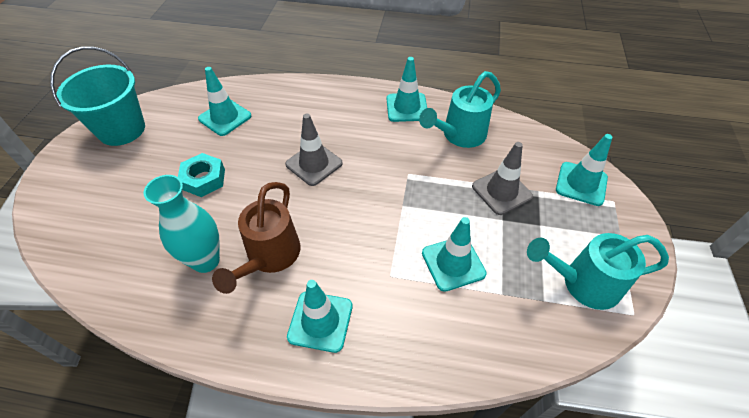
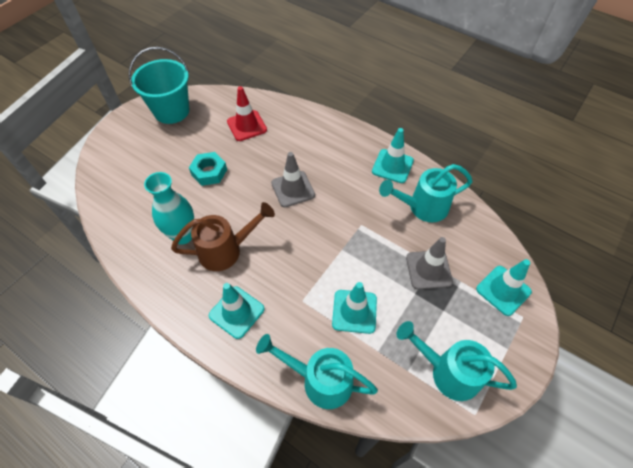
camera: 25 degrees right, 5 degrees up
(225, 117) = (247, 126): turquoise traffic cone -> red traffic cone
(270, 257) = (226, 250): brown watering can -> brown watering can turned 150 degrees counterclockwise
(460, 354) = (320, 380): none -> turquoise watering can

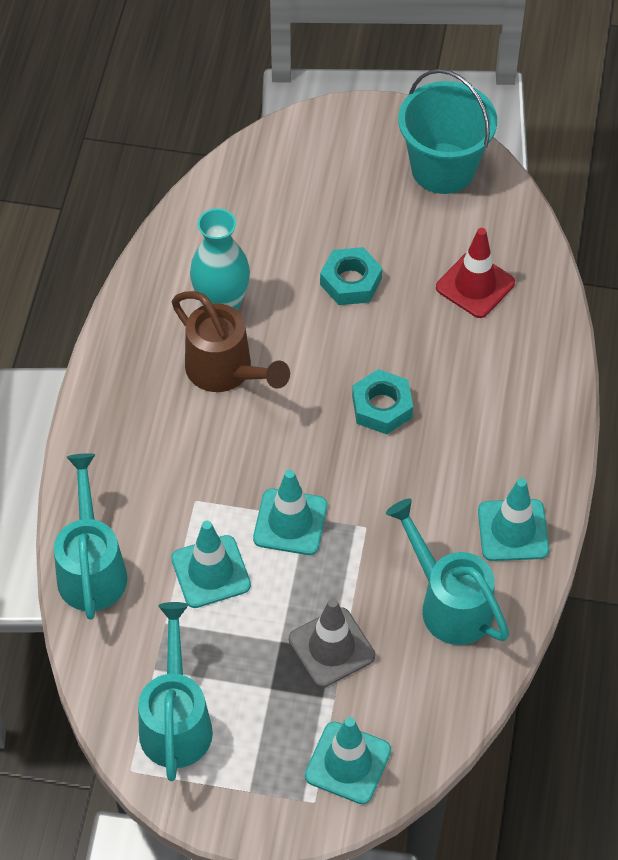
camera: 65 degrees right, 0 degrees up
(236, 312) = (139, 429): turquoise traffic cone -> turquoise traffic cone (290, 522)
(293, 189) = (382, 407): grey traffic cone -> turquoise nut

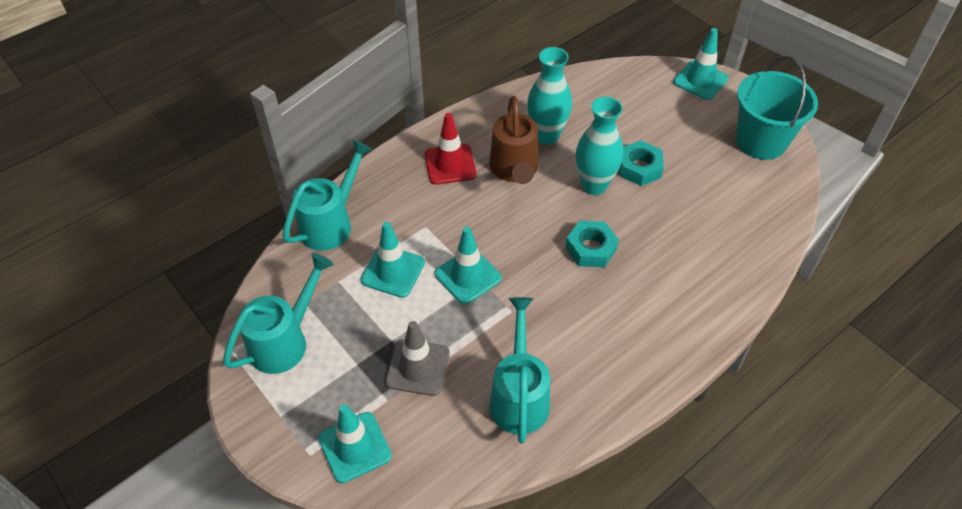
camera: 40 degrees right, 5 degrees down
(323, 333) = (594, 185): none -> turquoise vase
(475, 285) = (721, 217): red traffic cone -> red traffic cone (450, 164)
(513, 530) = (607, 381): turquoise traffic cone -> turquoise traffic cone (700, 80)

